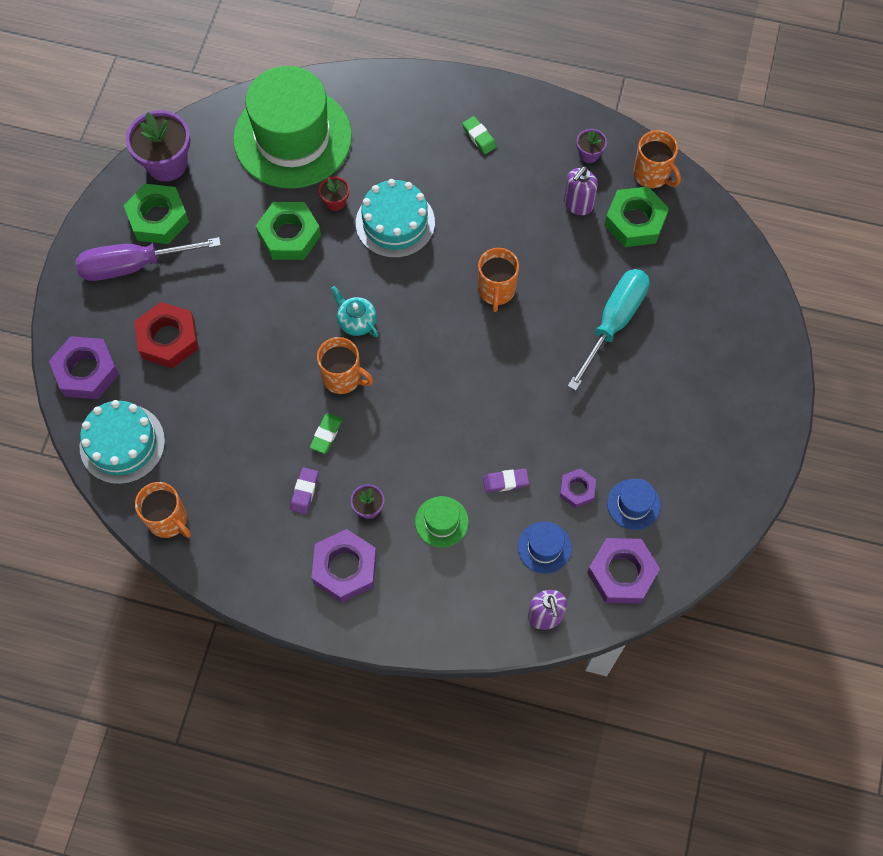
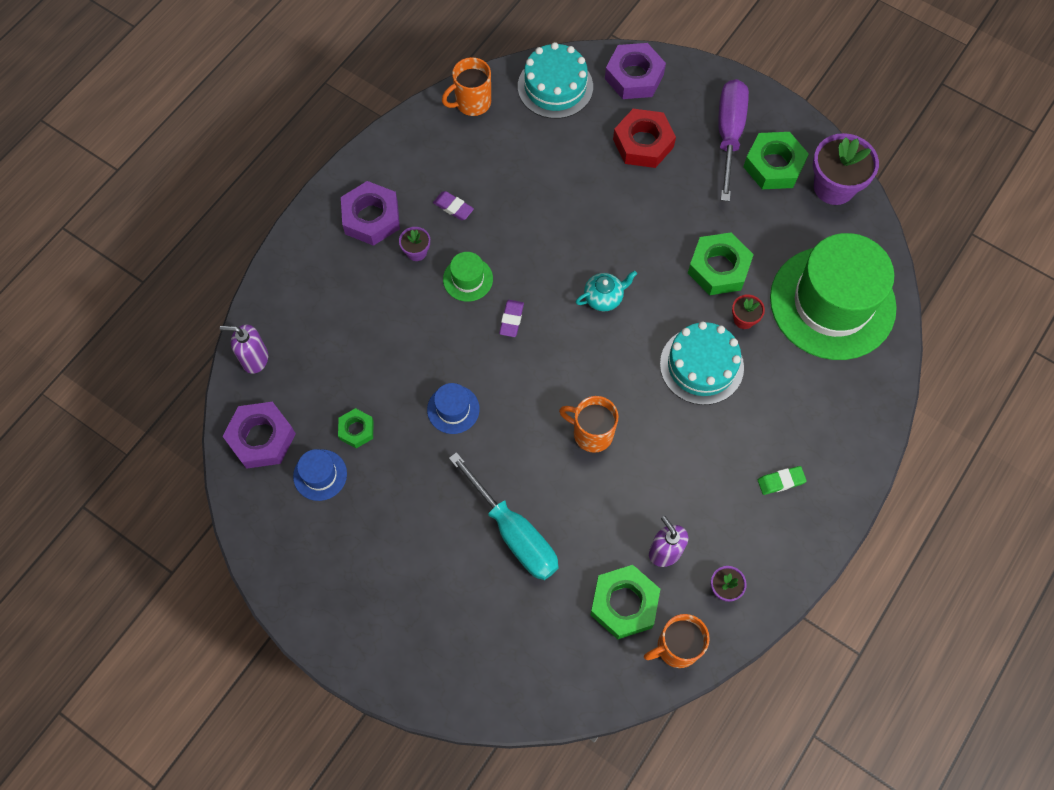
camera: 110 degrees right, 0 degrees up
(326, 434) = (500, 239): green eraser -> none
(343, 378) = (550, 269): orange mug -> none
(441, 521) = (378, 305): green hat -> green hat (468, 279)
(505, 482) = (391, 371): purple eraser -> purple eraser (511, 320)
(544, 547) = (316, 381): blue hat -> blue hat (453, 409)
(577, 490) = (356, 430): purple nut -> green nut

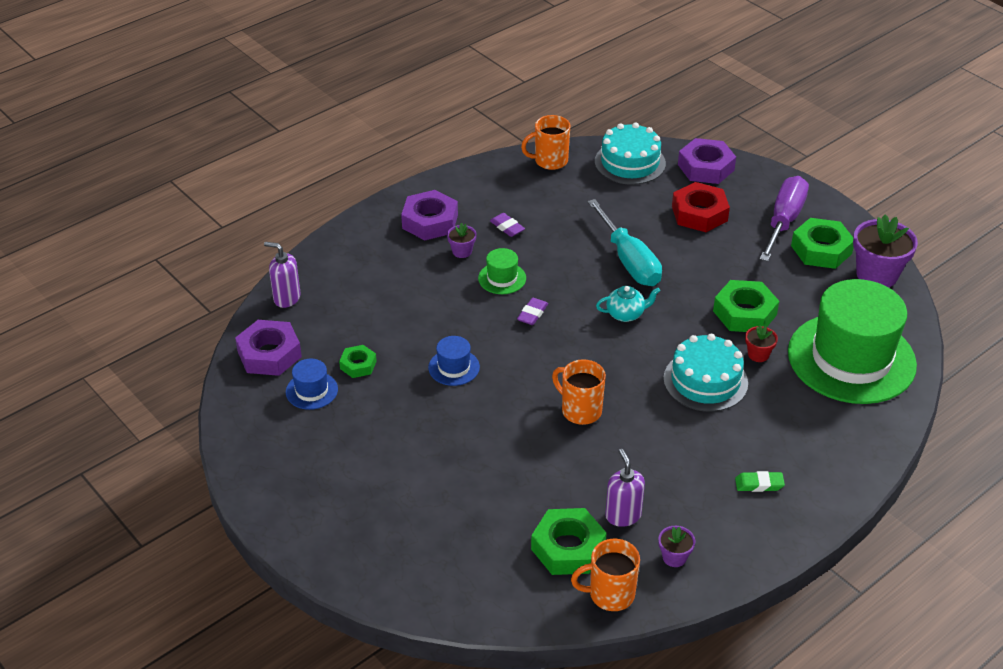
camera: 15 degrees right, 25 degrees down
(513, 532) = (478, 470): turquoise screwdriver -> turquoise screwdriver (628, 260)

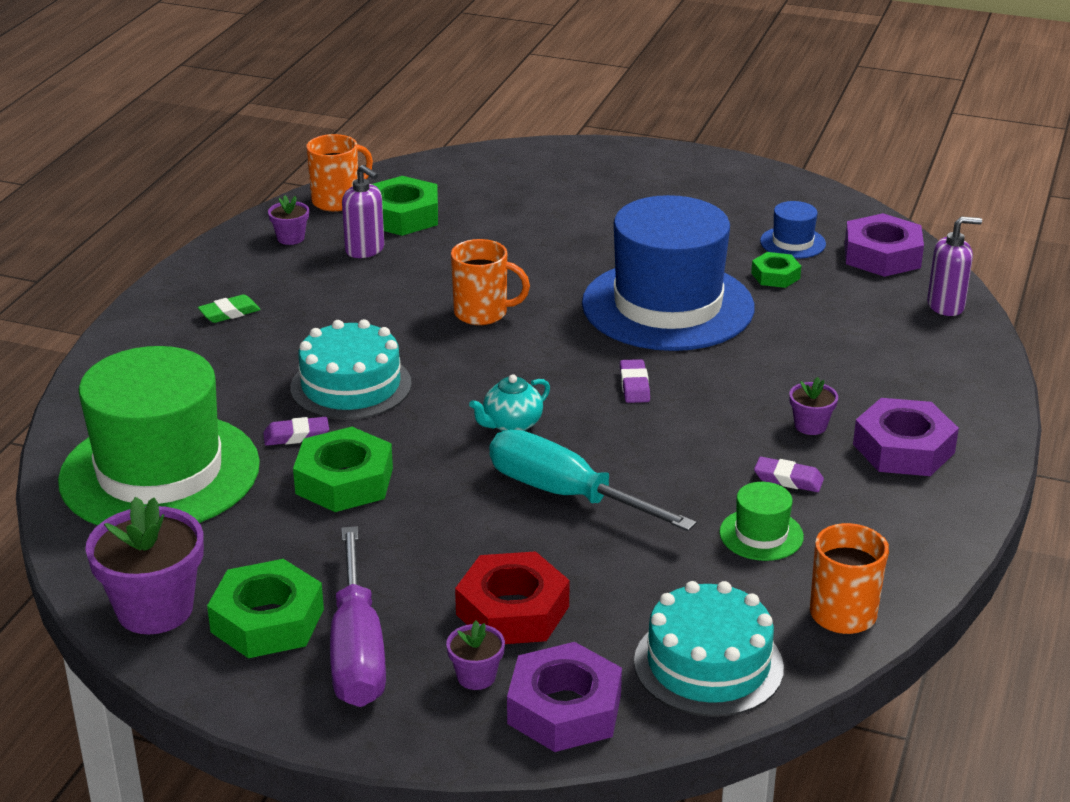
camera: 150 degrees right, 10 degrees down
(454, 367) = (667, 306): blue hat -> blue hat, size x2.48
(502, 278) = (718, 412): green hat -> green hat (761, 535)
(735, 192) = (476, 676): none -> purple flower pot
(758, 354) = (296, 436): red flower pot -> purple eraser

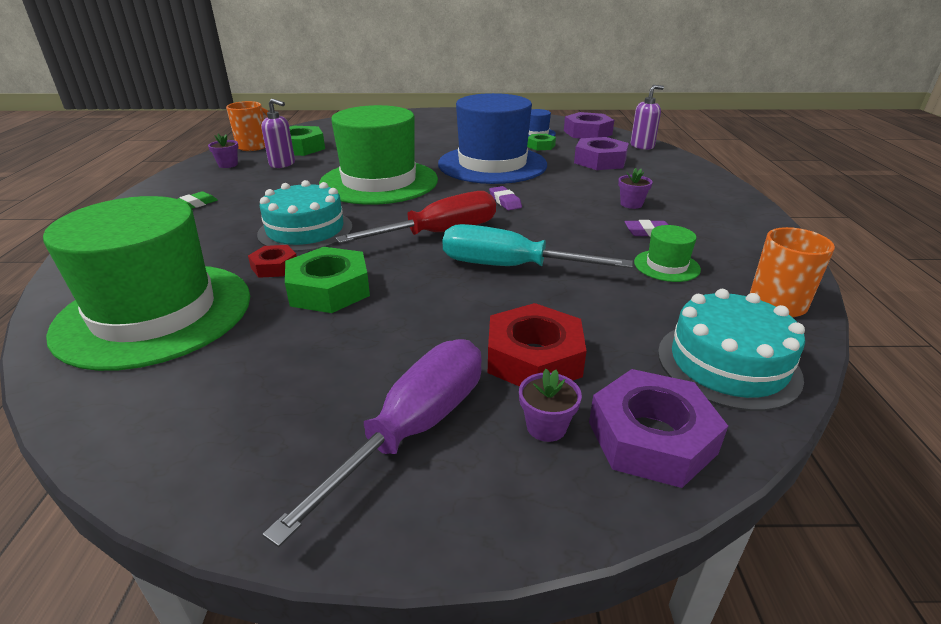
camera: 20 degrees left, 0 degrees up
(155, 609) = (172, 441): purple flower pot -> none
(267, 620) = (305, 422): green nut -> none
(296, 436) = (274, 267): purple eraser -> red nut
(357, 649) = (413, 430): purple screwdriver -> purple screwdriver turned 120 degrees counterclockwise
(482, 313) = (379, 182): orange mug -> green hat
(511, 425) = (439, 233): turquoise teapot -> red screwdriver
(903, 448) = (696, 206): purple nut -> purple nut (600, 161)

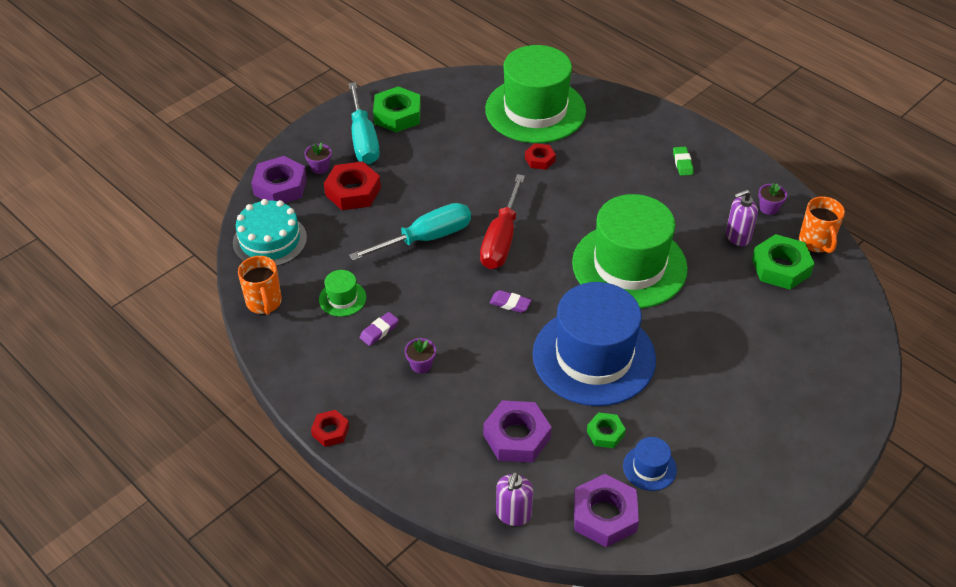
camera: 135 degrees right, 15 degrees up
(305, 230) = (577, 190): turquoise cake -> none
(329, 289) = (489, 166): green nut -> green nut (397, 115)
(413, 430) = (363, 139): purple screwdriver -> turquoise screwdriver
(752, 205) = (330, 431): none -> red nut

